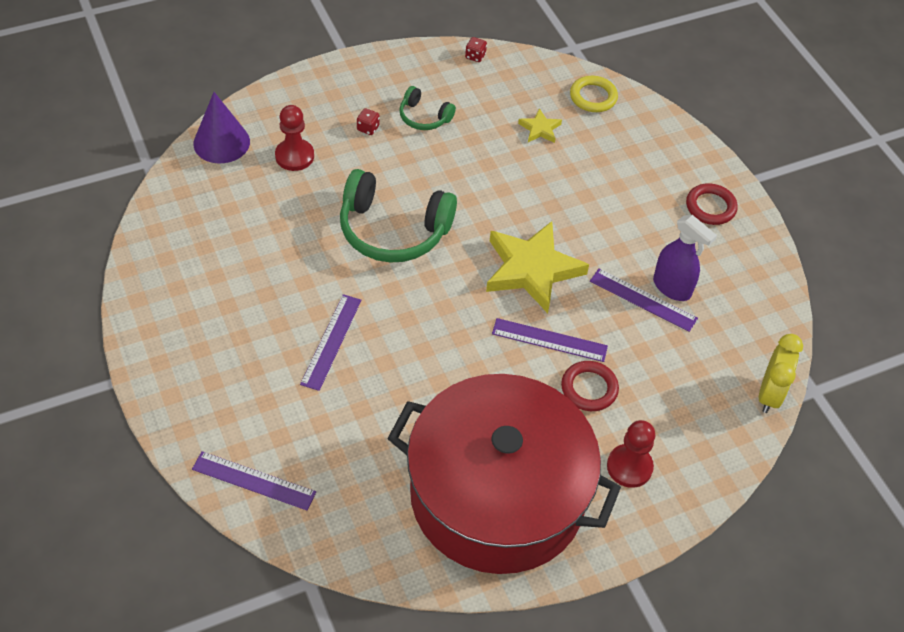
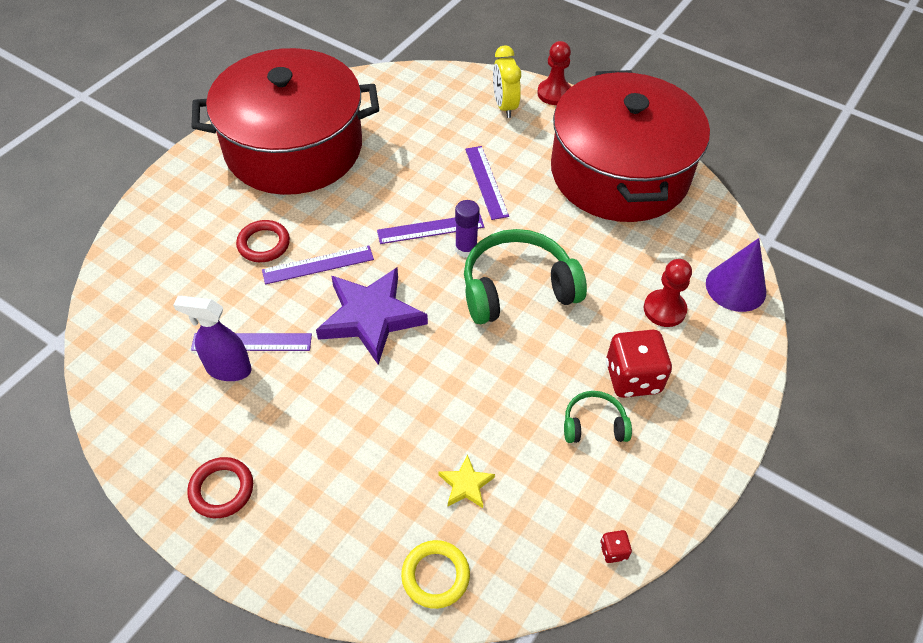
camera: 150 degrees right, 0 degrees up
(198, 282) = (619, 173): none -> red pot
(254, 480) = (458, 87): purple ruler -> purple ruler (430, 229)
(368, 128) = (633, 378): red dice -> red dice, size x2.33
(407, 285) = (466, 249): none -> purple glue stick
(532, 269) = (371, 317): yellow star -> purple star
(629, 467) = (204, 205): red pawn -> red pawn (554, 93)
(769, 394) = (99, 314): yellow clock -> yellow clock (504, 106)

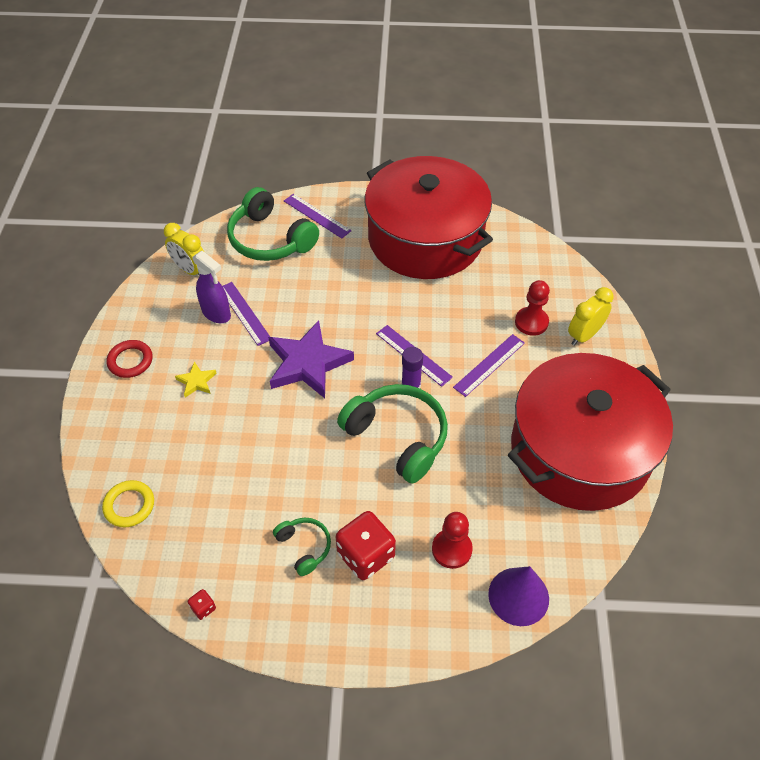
camera: 60 degrees right, 0 degrees up
(136, 366) = (190, 270): none -> yellow clock
(165, 270) = (270, 239): none -> green headphones
(228, 369) = (216, 313): purple spray bottle -> purple spray bottle turned 150 degrees clockwise
(264, 244) = (327, 273): red ring -> none
(318, 265) = (331, 310): purple ruler -> purple ruler (317, 216)
(466, 484) = (206, 489): yellow star -> yellow star (196, 381)
(554, 93) = (632, 361): red pawn -> red pawn (531, 322)

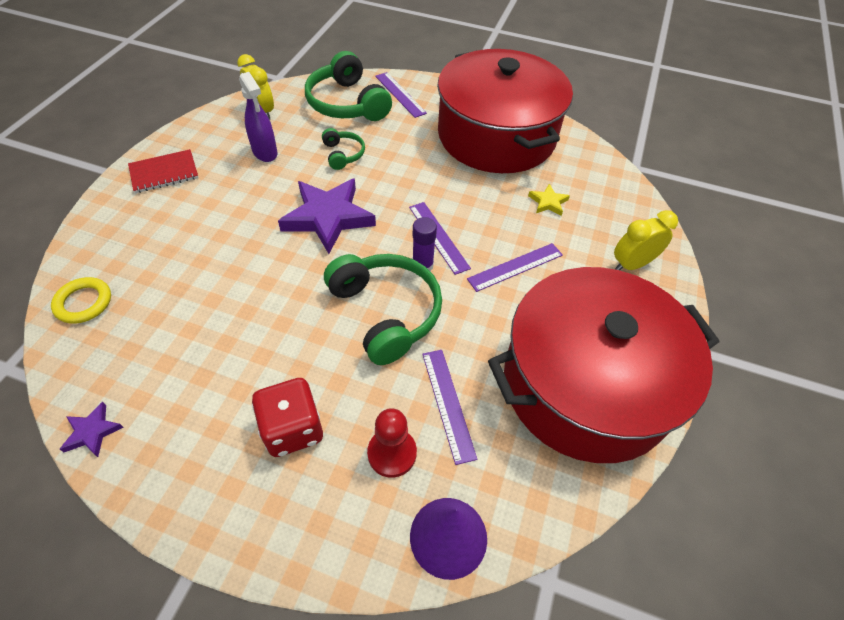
camera: 15 degrees right, 0 degrees up
(130, 361) = (164, 173): red ring -> red notebook
(196, 381) = (213, 206): yellow star -> yellow star (548, 202)
(203, 608) = (92, 432): red dice -> purple star
(244, 313) = (291, 158): purple ruler -> purple ruler (448, 404)
(304, 547) = (232, 399): green headphones -> green headphones (343, 154)
(531, 322) = (577, 237): red pawn -> none

